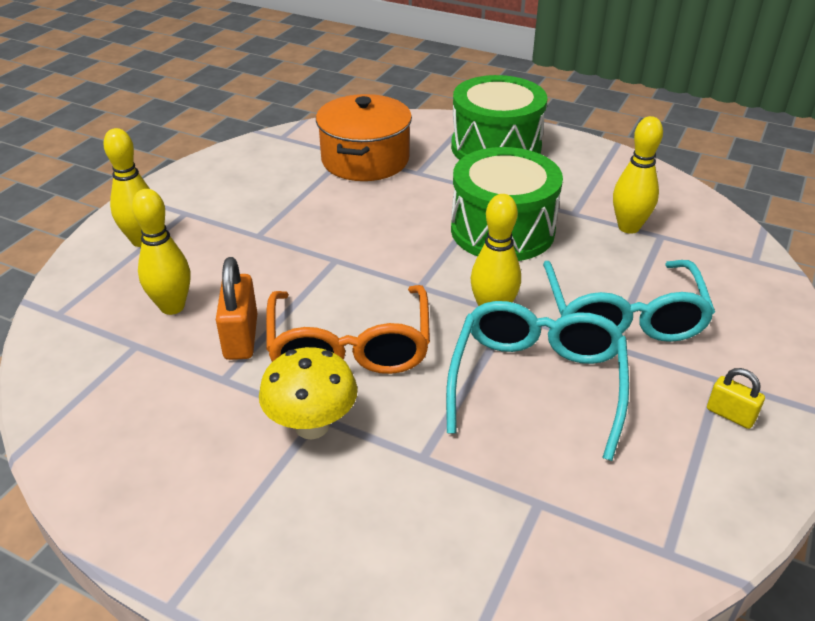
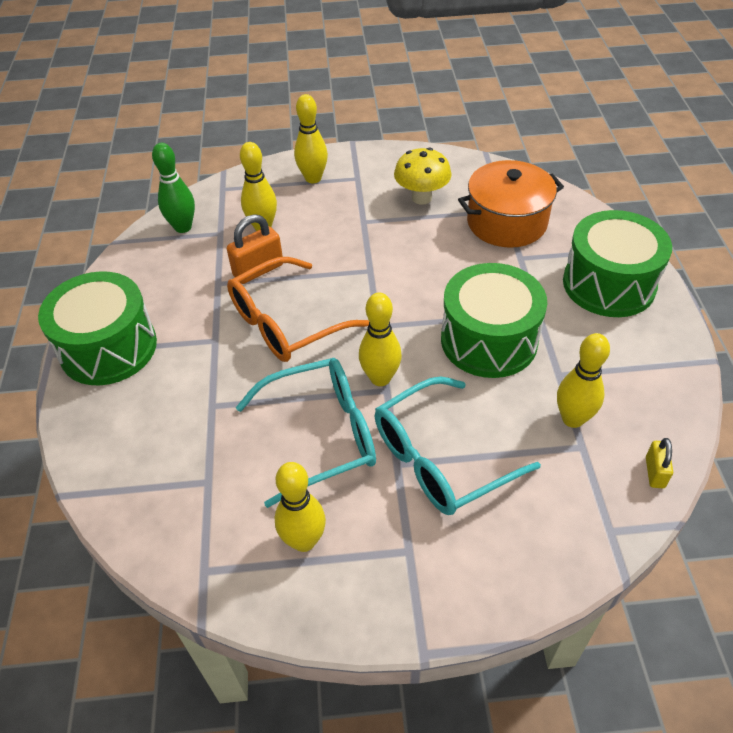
camera: 60 degrees right, 10 degrees up
(81, 374) = (183, 227): none -> green bowling pin
(226, 529) = (108, 348): none -> green drum
(312, 426) = (205, 341): yellow mushroom -> yellow mushroom (421, 198)
(669, 449) = (304, 541): none -> yellow bowling pin
(730, 415) = (370, 570): yellow padlock -> yellow padlock (654, 472)

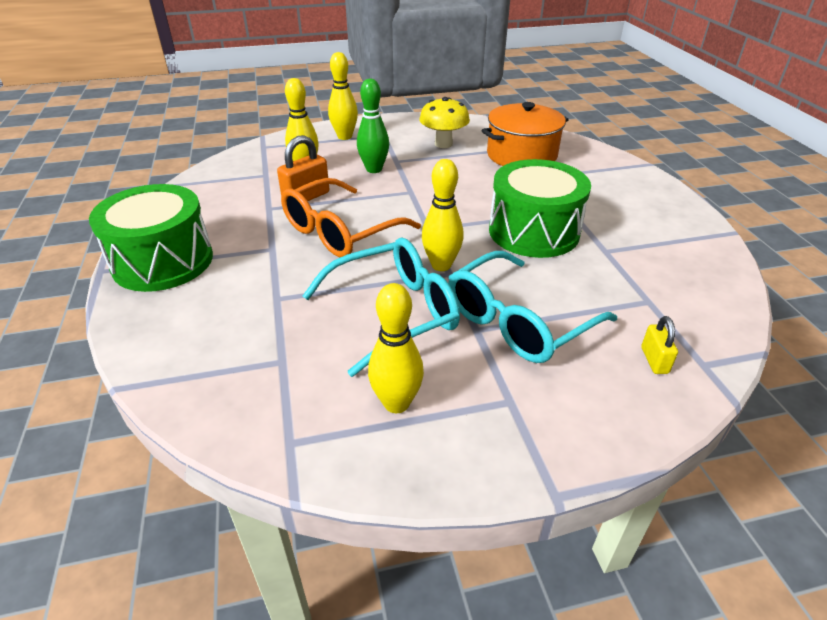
camera: 10 degrees left, 10 degrees down
(183, 227) = (229, 173): green bowling pin -> green bowling pin (374, 169)
(572, 419) = (631, 281): yellow bowling pin -> none
(609, 284) = (623, 188): green drum -> none
(654, 472) = (723, 315): yellow padlock -> yellow padlock (654, 360)

